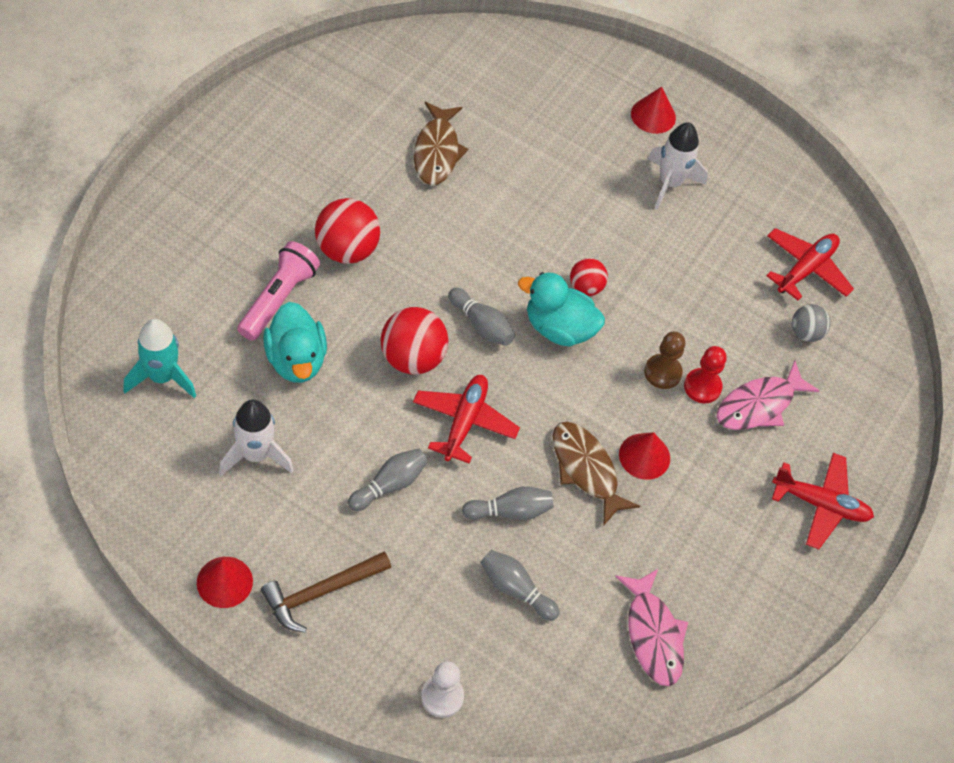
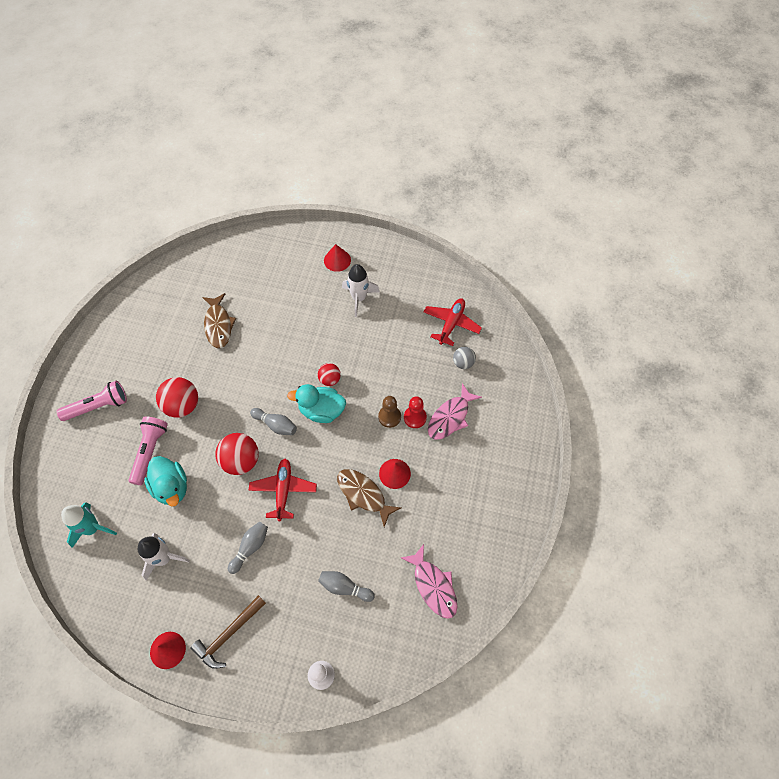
camera: 10 degrees left, 5 degrees up
(219, 208) = (98, 406): none -> pink flashlight
(510, 511) = (326, 538): grey bowling pin -> none
(820, 504) = (504, 466): red plane -> none

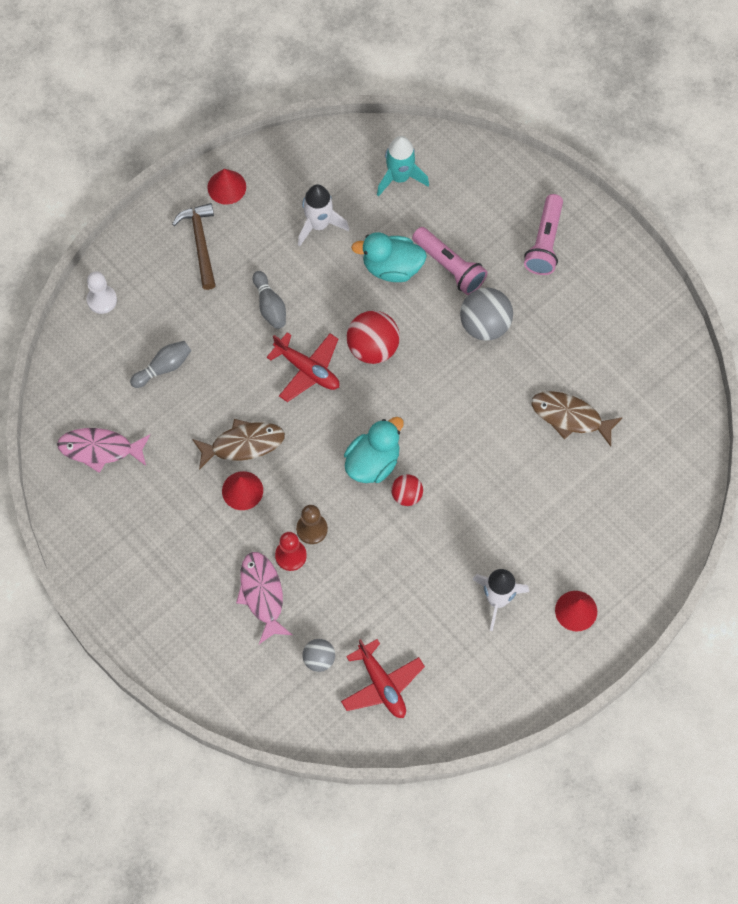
camera: 125 degrees right, 5 degrees up
(182, 405) = (485, 325): red ball -> grey ball
(275, 425) = (390, 405): grey bowling pin -> none

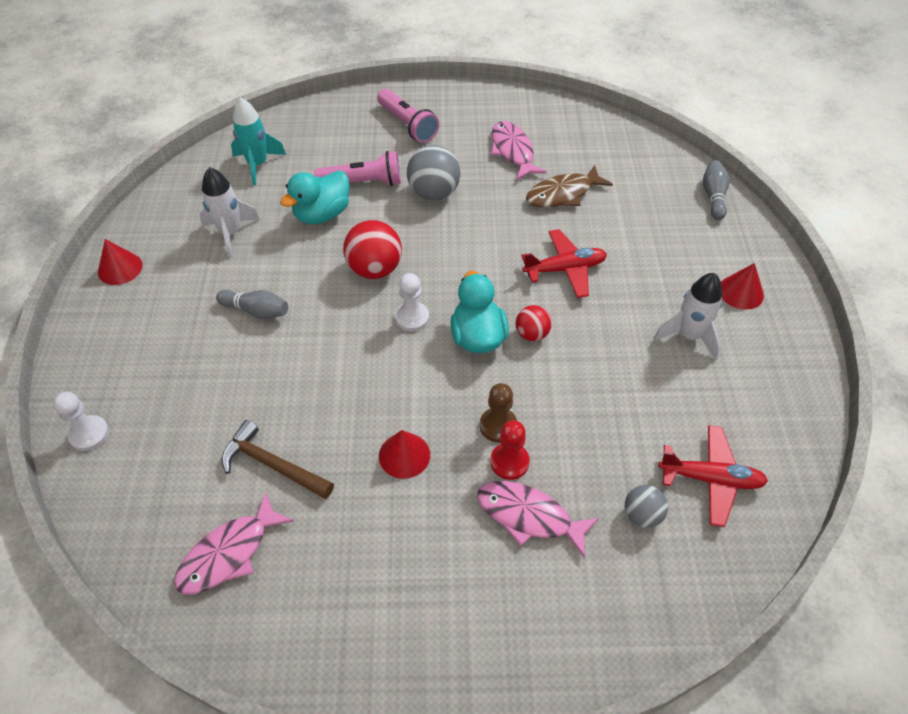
camera: 50 degrees left, 15 degrees down
(163, 367) = (214, 432): grey bowling pin -> grey bowling pin (713, 196)
(200, 243) = (141, 319): brown hammer -> brown hammer (272, 464)
(243, 444) = (359, 421): brown fish -> none
(307, 370) = (343, 325): red plane -> red plane (565, 269)
(352, 407) = (412, 317): none -> white pawn
(587, 344) = (513, 151): none -> pink fish

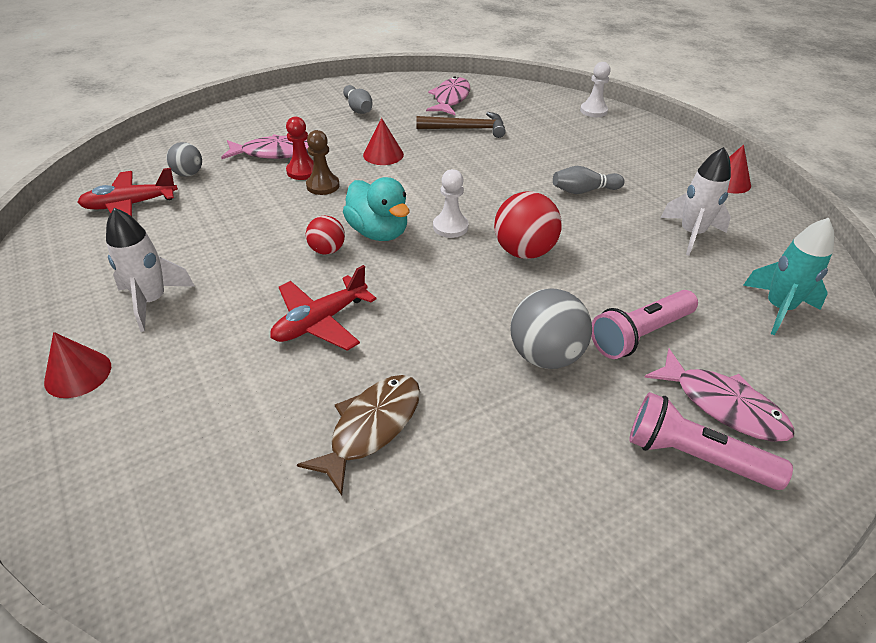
camera: 150 degrees right, 10 degrees down
(322, 214) = (636, 282): turquoise duck -> none
(513, 151) = (495, 478): pink fish -> pink fish (723, 405)
(713, 196) = (108, 533): grey bowling pin -> grey bowling pin (358, 108)

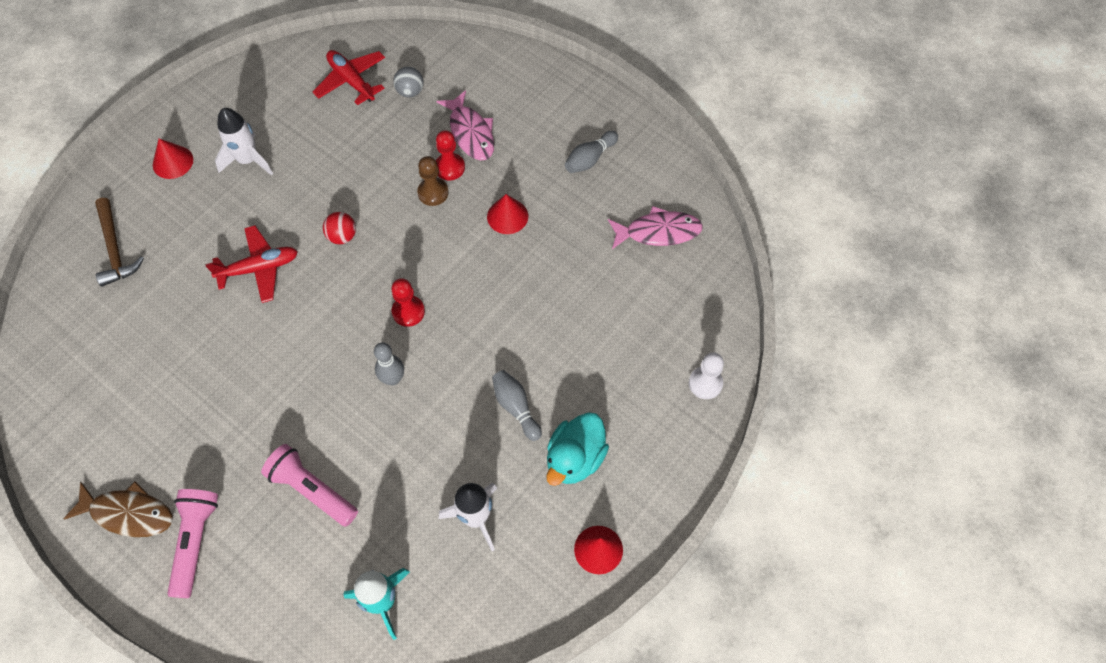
camera: 70 degrees right, 20 degrees up
(320, 321) = (259, 268): red plane -> red plane turned 135 degrees clockwise
(371, 427) = (171, 338): brown fish -> brown fish (128, 513)
(378, 232) = (380, 261): turquoise duck -> turquoise duck (575, 458)
(450, 227) = (408, 312): white pawn -> red pawn
(466, 129) = (594, 269): brown hammer -> brown hammer (115, 249)
(523, 251) = (393, 379): red ball -> grey bowling pin
(545, 355) = (267, 425): grey ball -> none
(723, 405) = (250, 559): pink fish -> none

